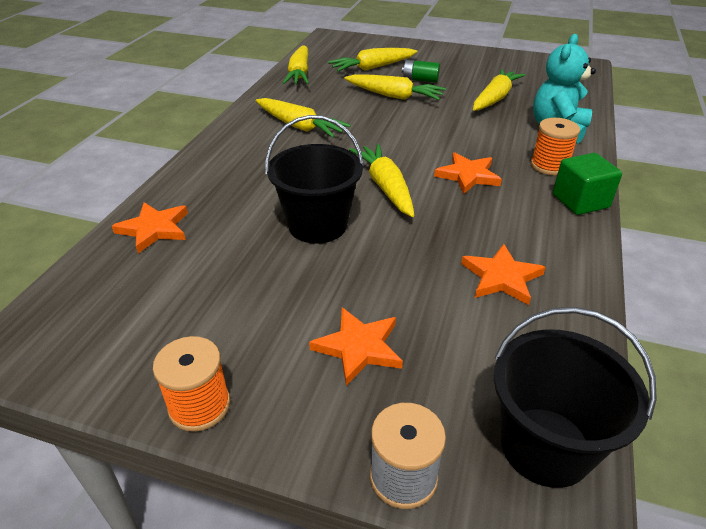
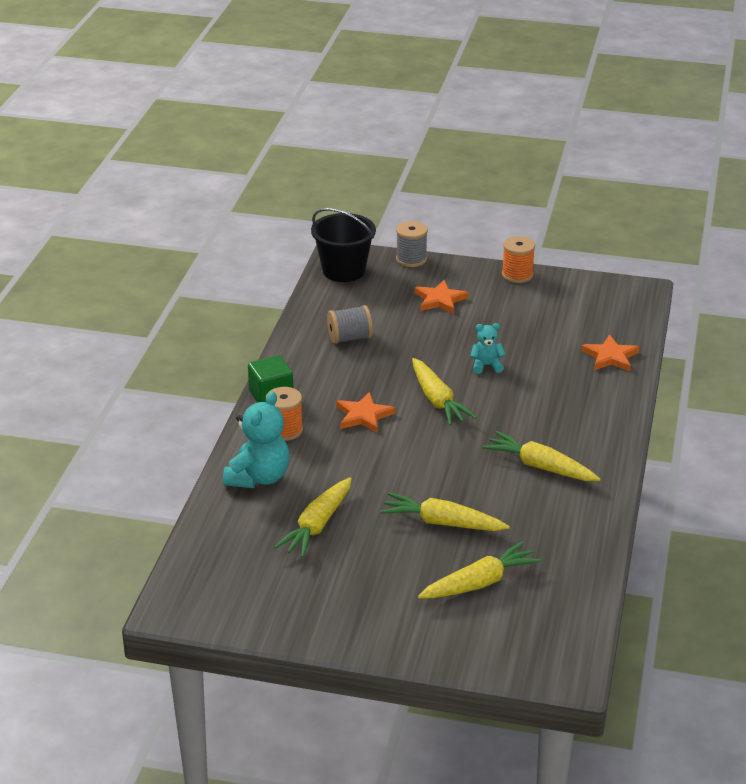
camera: 175 degrees right, 5 degrees down
(299, 74) = (577, 562): yellow carrot -> none
(317, 225) = (486, 366): black bucket -> turquoise teddy bear
(420, 80) = (411, 558): green battery -> none
(501, 277) = (350, 338): orange star -> grey spool

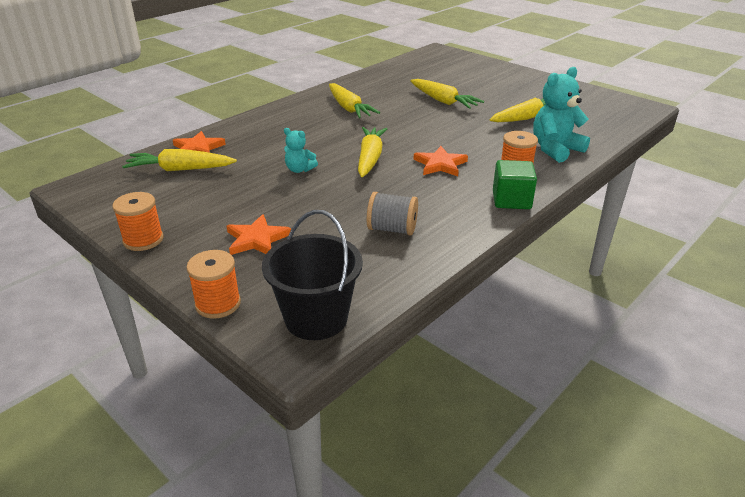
camera: 150 degrees left, 0 degrees up
(411, 259) = (218, 304): grey spool -> orange spool
(479, 583) = (448, 78): yellow carrot -> yellow carrot (180, 169)

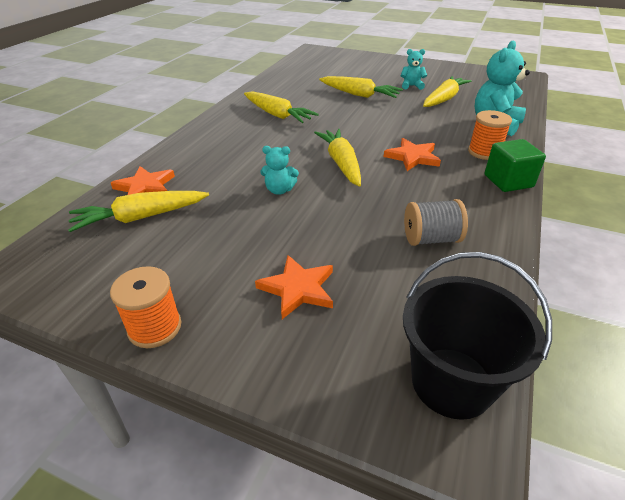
camera: 20 degrees left, 5 degrees up
(218, 304) = (319, 399): orange spool -> none
(505, 100) = (411, 86): none -> turquoise teddy bear

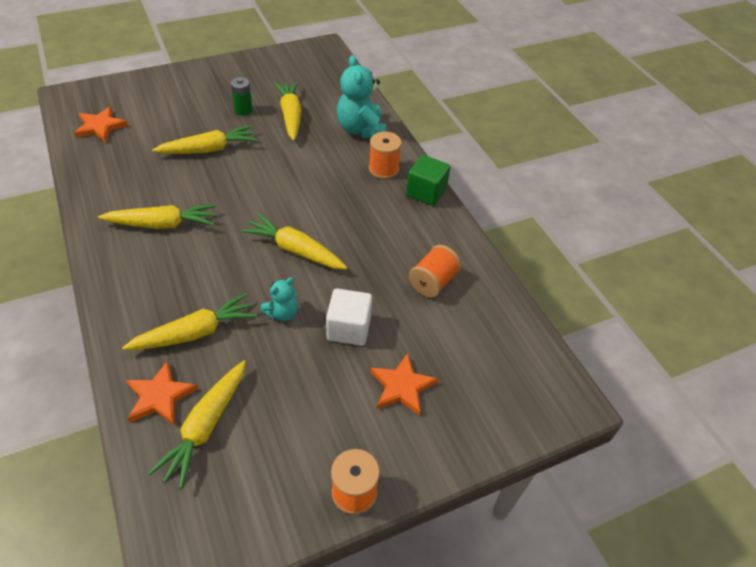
camera: 50 degrees left, 10 degrees up
(213, 170) = (195, 332): none -> yellow carrot
(312, 225) = (349, 328): none -> white cube
(411, 86) = (243, 110): turquoise teddy bear -> green battery
(412, 157) = (340, 207): orange star -> orange star (100, 127)
(431, 239) = (433, 282): grey spool -> orange spool
(451, 382) = (538, 376): black bucket -> none

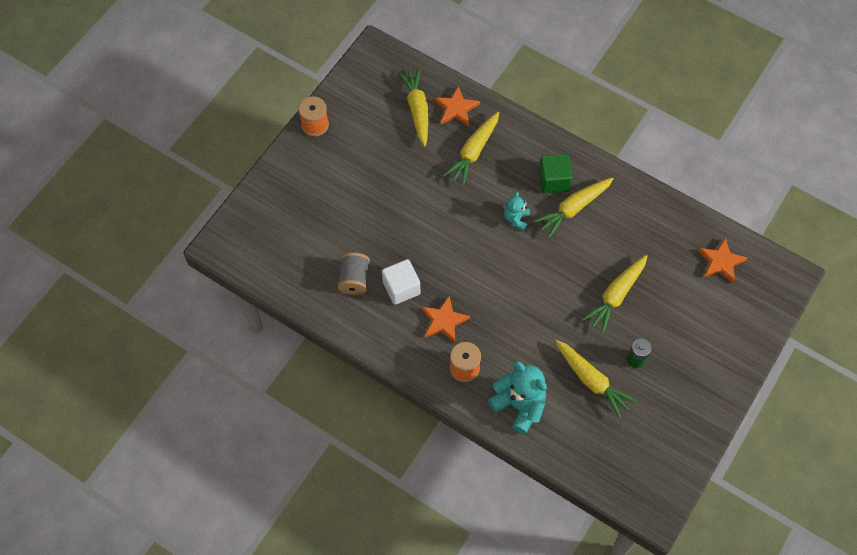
camera: 150 degrees right, 15 degrees up
(282, 313) = (434, 195): turquoise teddy bear -> turquoise teddy bear (516, 219)
(295, 250) = (466, 246): yellow carrot -> none
(349, 328) = (385, 211): white cube -> white cube (401, 288)
(402, 386) = (327, 194): orange star -> orange star (444, 321)
(426, 192) = (413, 364): green cube -> green cube (553, 180)
(433, 282) = (354, 279): orange spool -> grey spool

